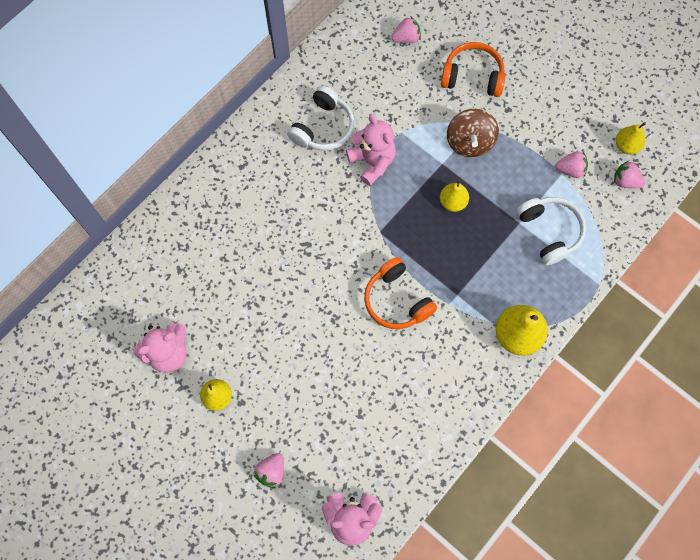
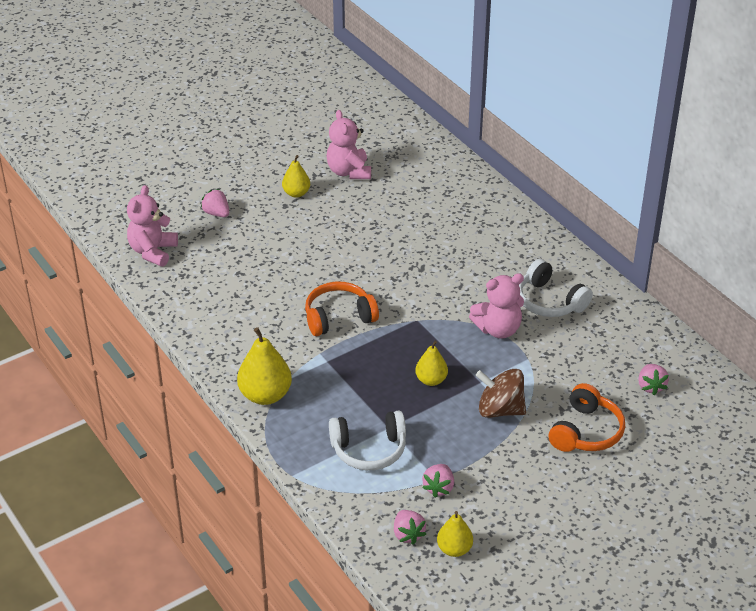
camera: 105 degrees right, 30 degrees down
(625, 181) = (408, 534): pink strawberry -> pink strawberry turned 120 degrees clockwise

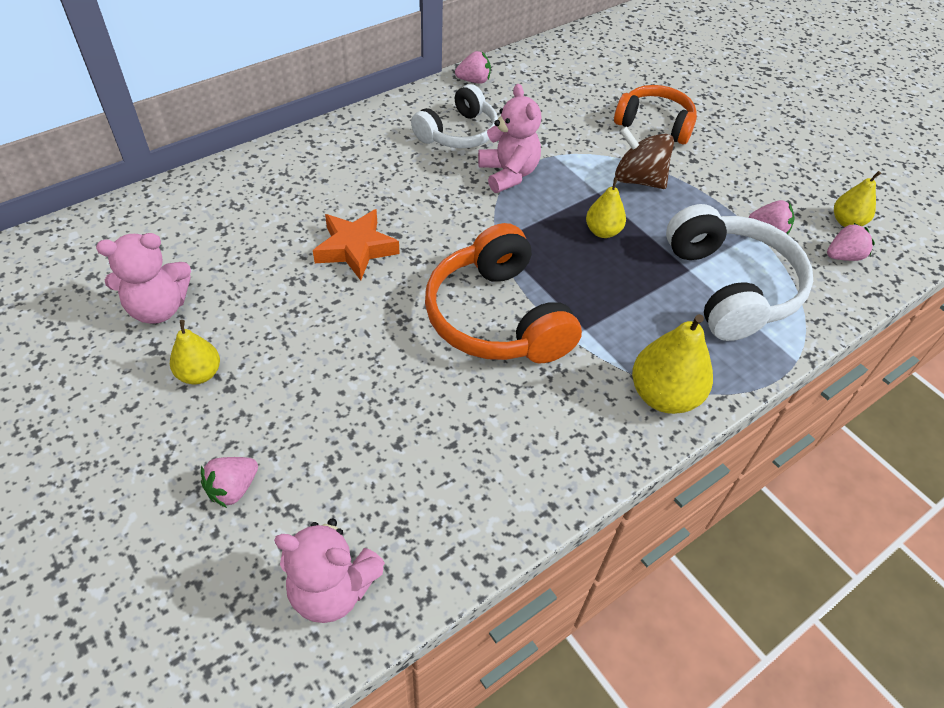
camera: 95 degrees left, 10 degrees up
(338, 317) = (497, 317): orange headphones -> orange headphones, size x1.51
(369, 449) = (730, 287): white headphones -> white headphones, size x1.51
(405, 249) = (355, 248): none -> orange star
(500, 410) = (638, 180): brown spinning top -> brown spinning top turned 105 degrees clockwise
(650, 386) = (582, 80): pink strawberry -> pink strawberry (474, 81)

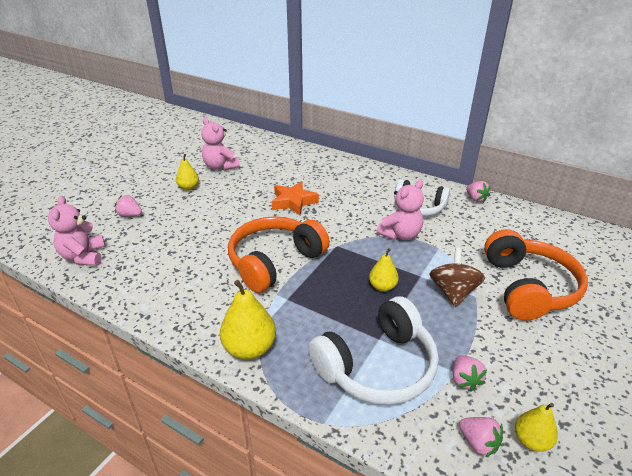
camera: 70 degrees right, 15 degrees down
(655, 124) = (528, 287): orange headphones -> orange headphones, size x1.51

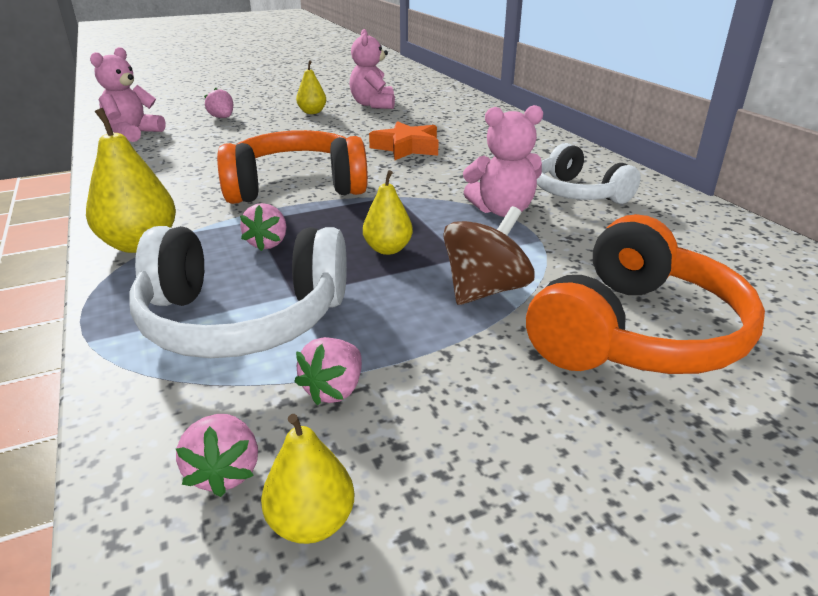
camera: 35 degrees right, 5 degrees down
(476, 199) = (696, 209): pink strawberry -> pink strawberry (267, 243)

